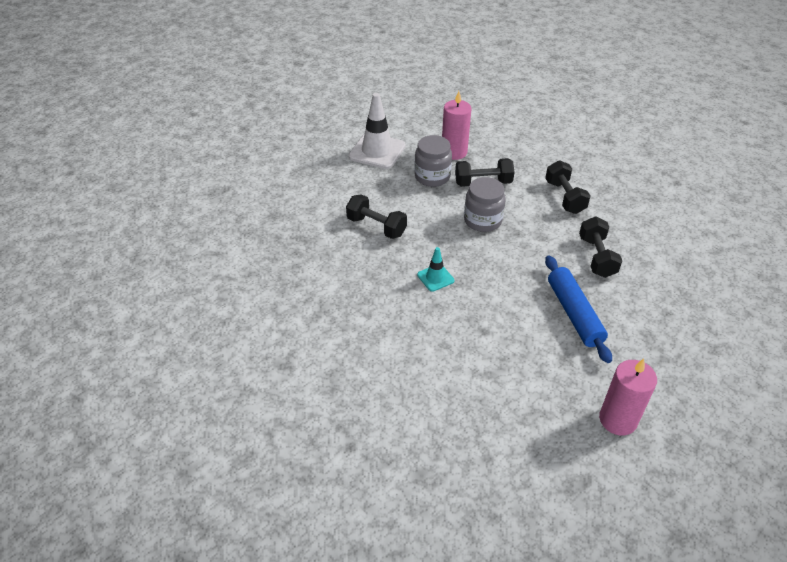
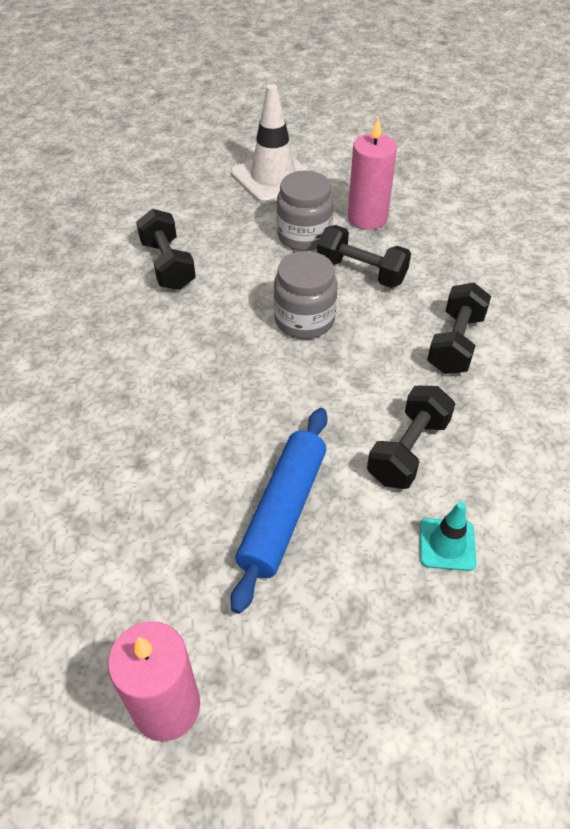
camera: 35 degrees right, 5 degrees up
(435, 278) = (162, 362): turquoise traffic cone -> turquoise traffic cone (447, 544)

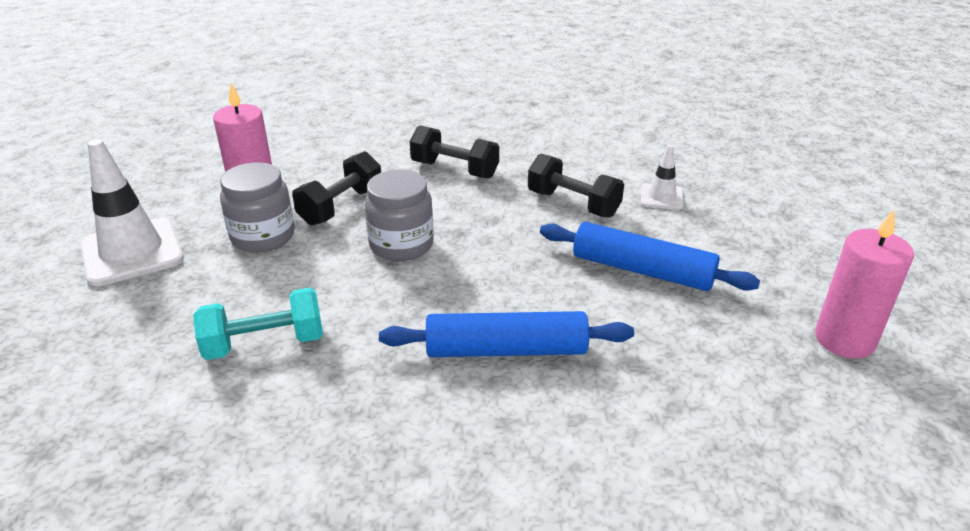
camera: 85 degrees left, 15 degrees down
(157, 402) = (506, 350): none -> blue rolling pin
(168, 265) = (264, 343): black dumbbell -> turquoise dumbbell
(447, 544) = (661, 197): turquoise traffic cone -> white traffic cone

